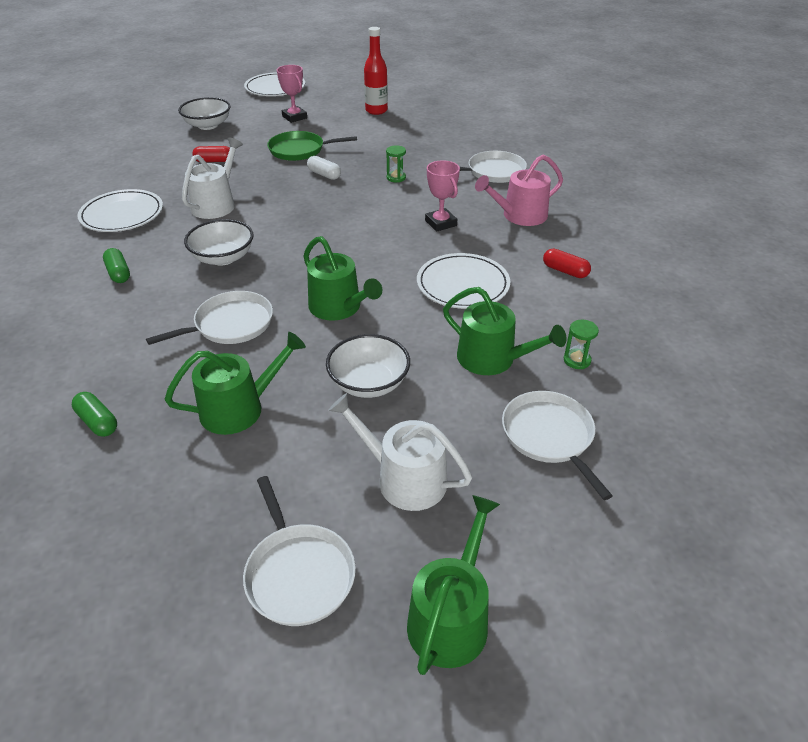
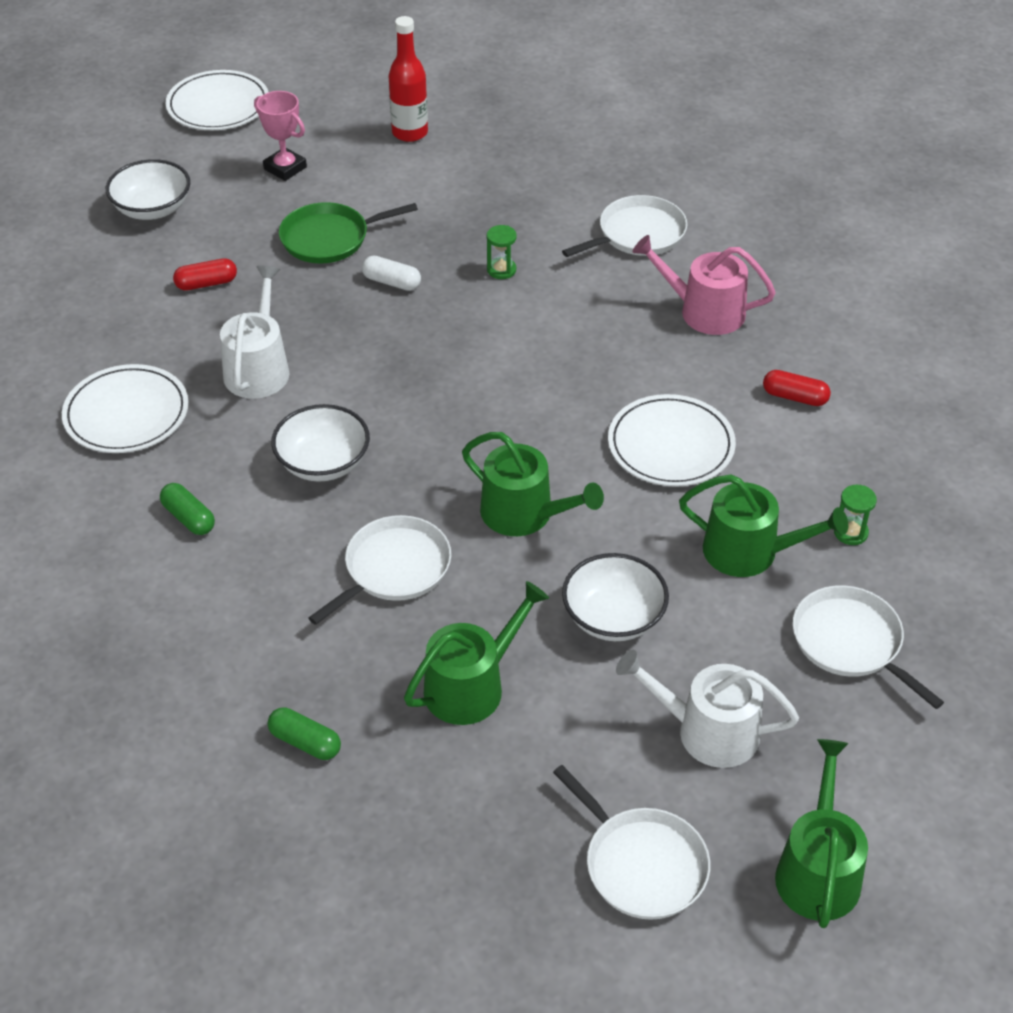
camera: 15 degrees left, 5 degrees up
(440, 223) = (600, 345): pink trophy -> none
(520, 216) = (704, 311): pink watering can -> pink watering can turned 60 degrees clockwise

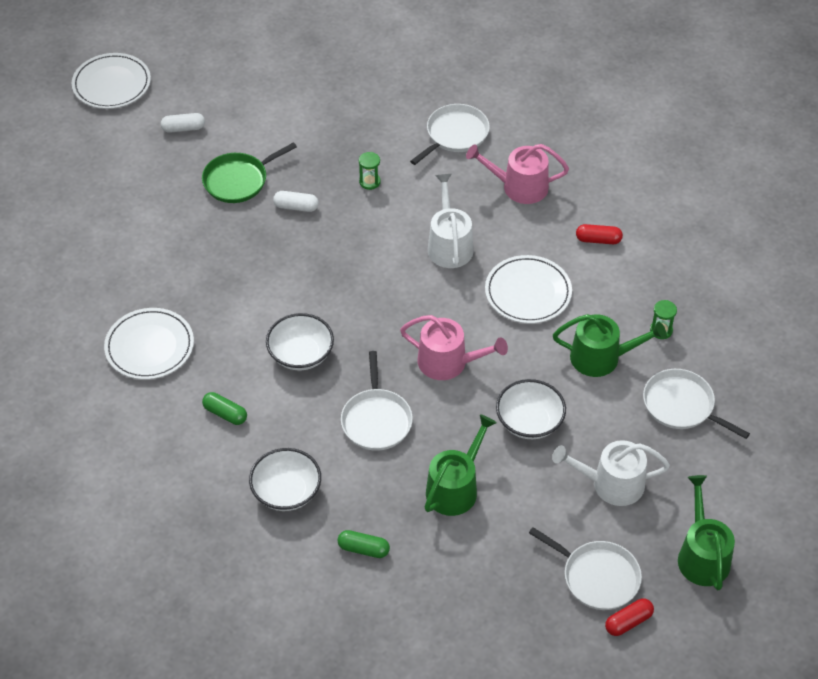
camera: 15 degrees left, 5 degrees up
(152, 209) = (99, 181): white bowl -> white bowl (286, 491)
(206, 283) = (164, 234): red capsule -> red capsule (628, 622)
(258, 368) = (228, 293): white watering can -> white watering can (449, 245)
(285, 168) = (183, 128): pink trophy -> white capsule
(393, 569) = (376, 420): white pan -> white pan turned 150 degrees clockwise
(410, 133) = (264, 81): red bottle -> none
(524, 514) = (448, 362): green watering can -> pink watering can

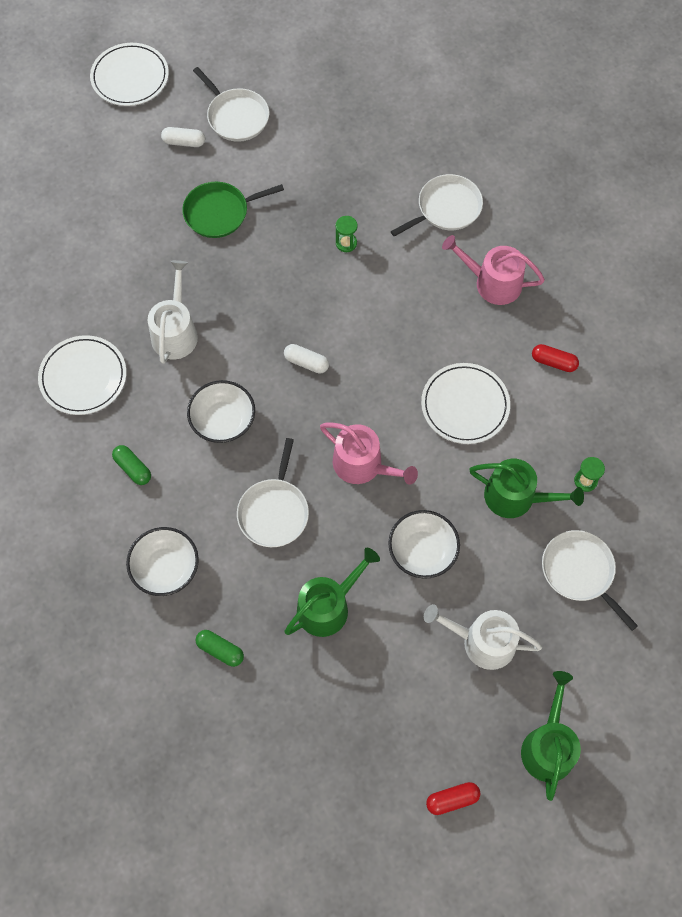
camera: 15 degrees right, 15 degrees up
(296, 207) = (266, 255): white capsule -> white capsule (306, 362)
(449, 245) = (403, 333): white watering can -> white watering can (175, 332)
(597, 577) = (437, 741): white pan -> white pan (236, 116)

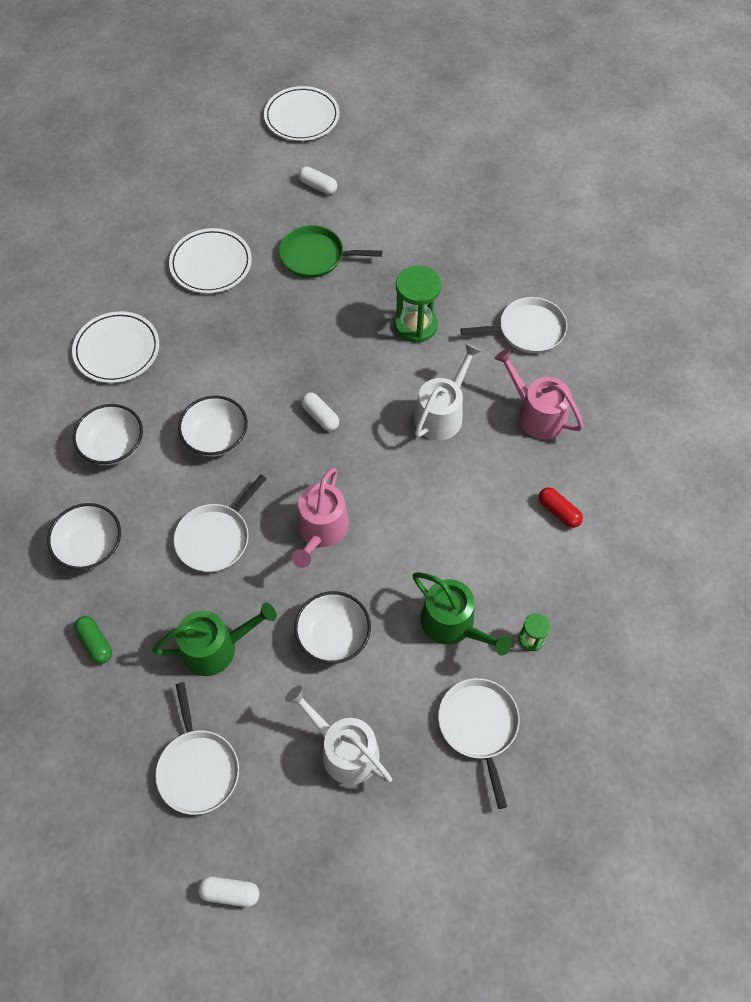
camera: 25 degrees right, 5 degrees down
(133, 468) = (113, 446): green capsule -> white bowl
(175, 332) = (218, 343): white watering can -> white watering can (442, 414)
(236, 116) = (376, 181): white pan -> white pan (198, 768)
(346, 243) = (416, 325): green hourglass -> green hourglass, size x1.96
(363, 465) = (321, 530): pink watering can -> pink watering can turned 45 degrees clockwise
(452, 799) = (230, 892): red capsule -> white capsule
(465, 405) = (449, 516): white plate -> white plate (211, 264)
(548, 746) = (354, 886): green watering can -> none

